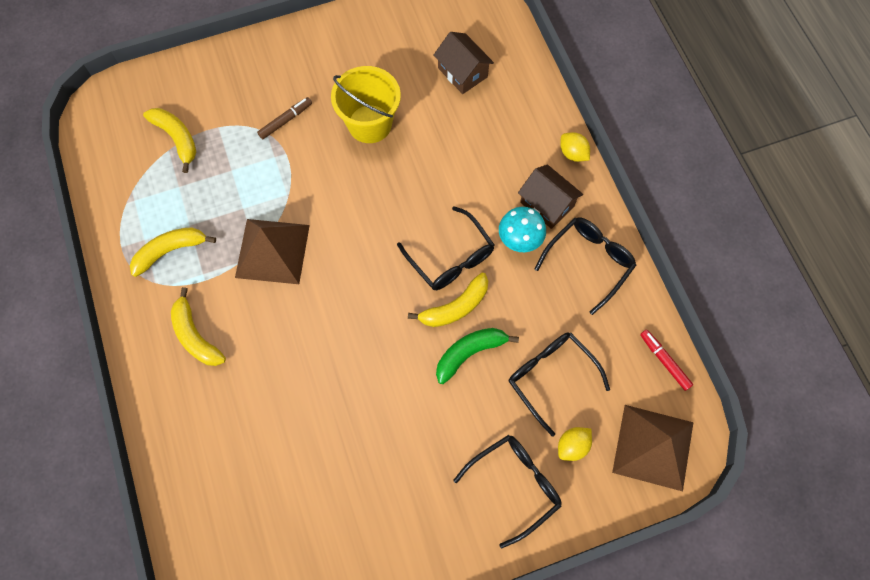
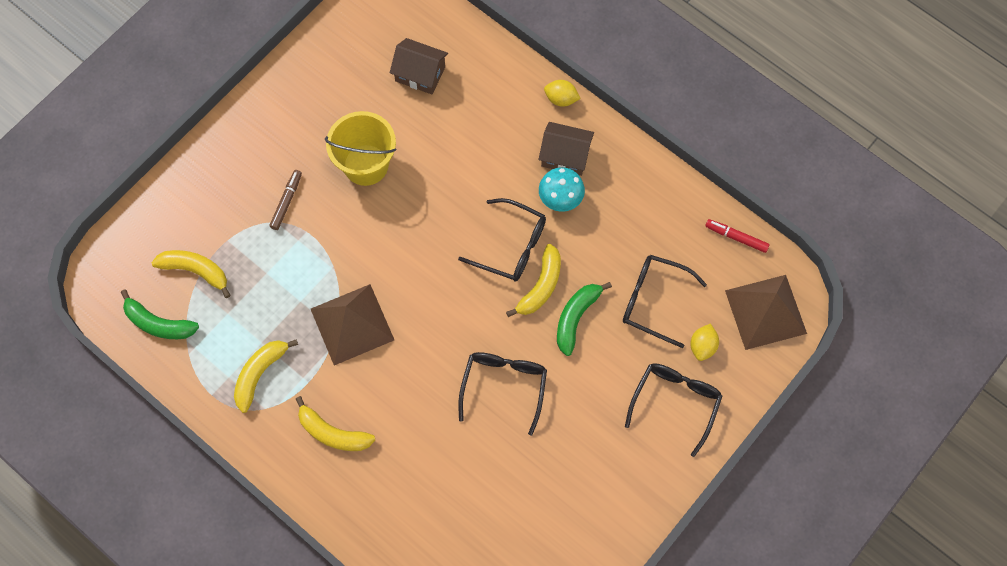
camera: 30 degrees left, 0 degrees up
(120, 165) = (158, 323): none -> green banana
(588, 263) = (629, 188): black glasses -> black glasses (504, 387)

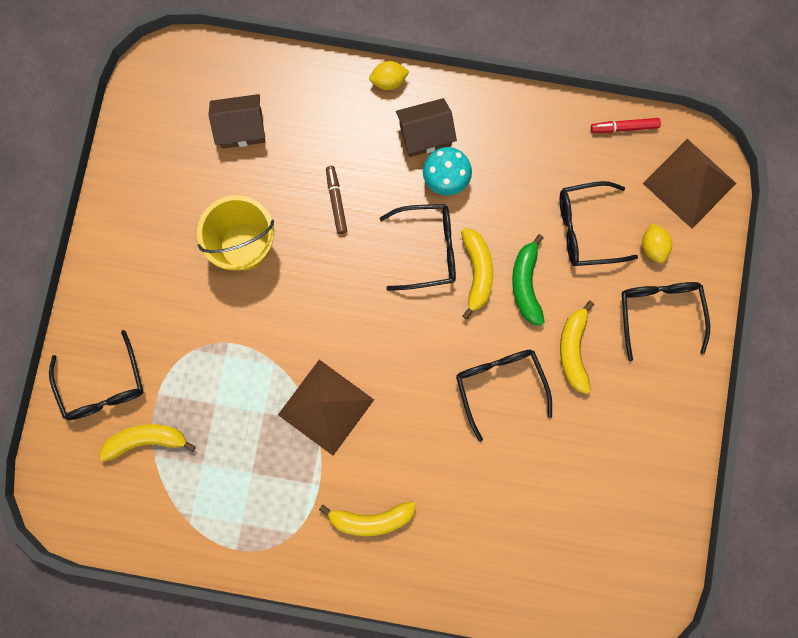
camera: 30 degrees left, 10 degrees up
(158, 323) = (142, 511): green banana -> none
(189, 210) = (102, 385): none -> black glasses
(260, 374) = (269, 504): yellow banana -> yellow banana (573, 350)
(286, 202) = (191, 324): brown marker -> brown marker (336, 201)

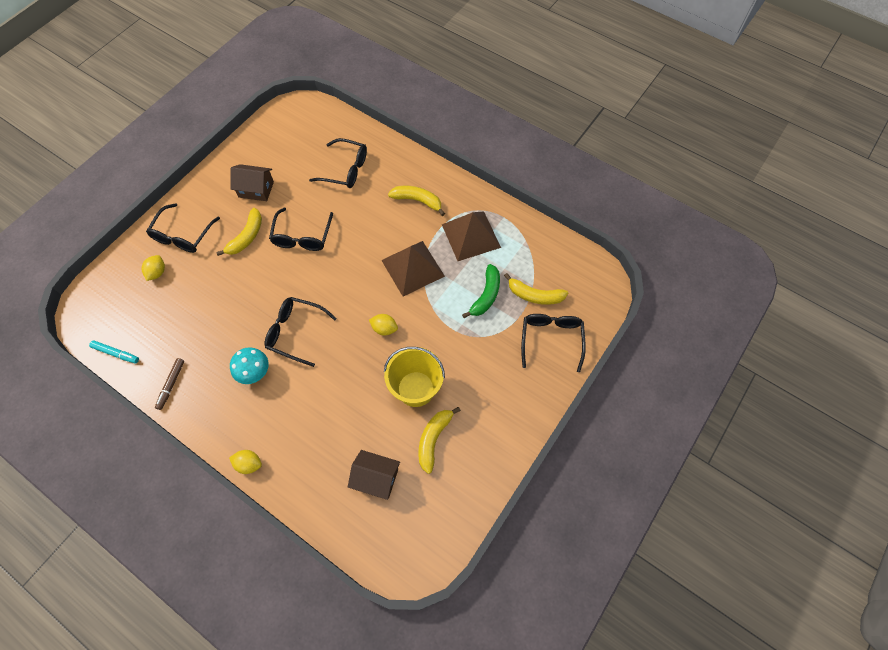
camera: 155 degrees left, 15 degrees down
(320, 304) = (384, 329): none -> yellow lemon
(336, 201) = (337, 391): brown marker -> brown marker (171, 385)
(425, 134) = (248, 410): brown house -> brown house (256, 189)
(477, 272) = (273, 305): yellow banana -> yellow banana (433, 439)
(526, 284) = (248, 284): green banana -> green banana (486, 295)
(587, 229) = (188, 300): black glasses -> black glasses (345, 169)
(624, 127) = (116, 353): red marker -> turquoise marker
(689, 183) = (105, 300): brown pyramid -> brown pyramid (471, 236)

